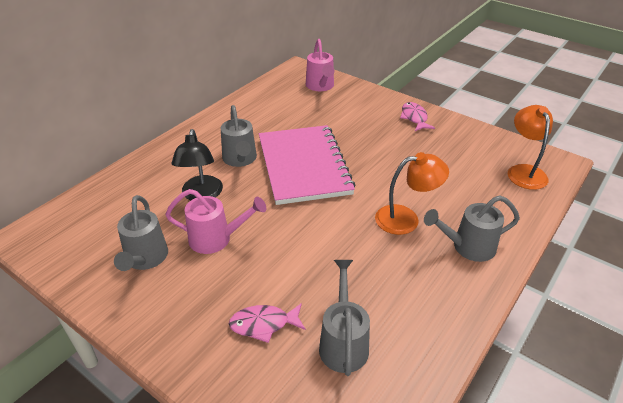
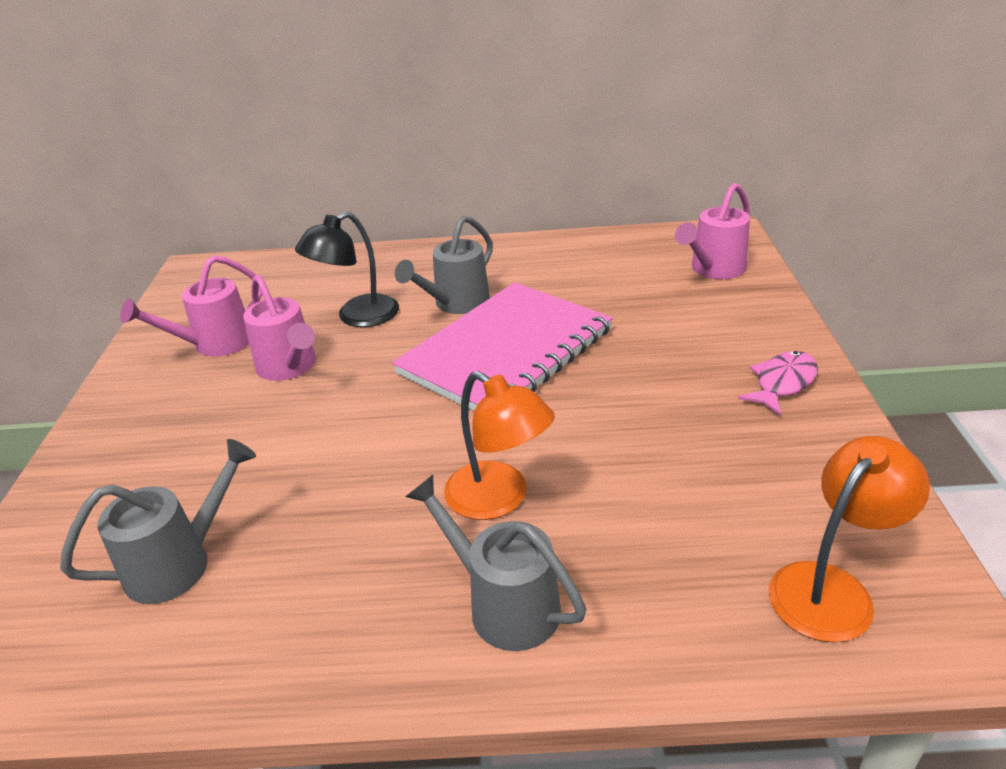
camera: 55 degrees right, 5 degrees down
(145, 259) = (215, 344): grey watering can -> pink watering can
(263, 324) = (169, 478): pink fish -> none

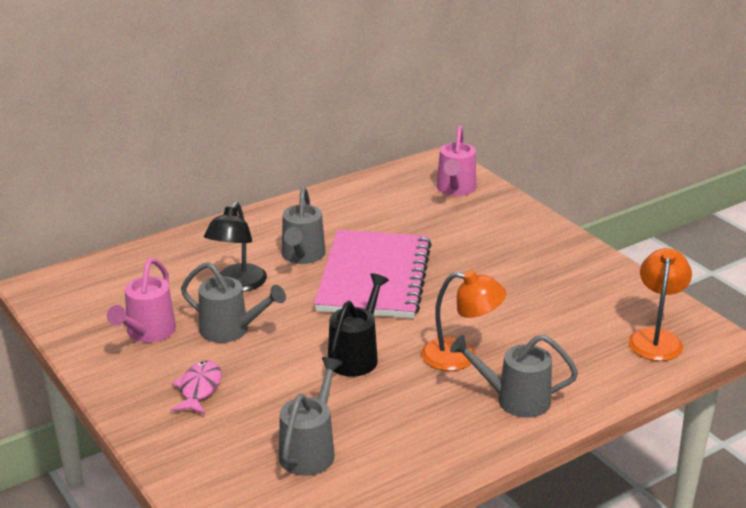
camera: 35 degrees left, 5 degrees down
(289, 367) = (231, 330): pink watering can -> grey watering can
(376, 448) = (356, 356): none -> black watering can
(782, 383) = (556, 249): pink fish -> pink fish (199, 389)

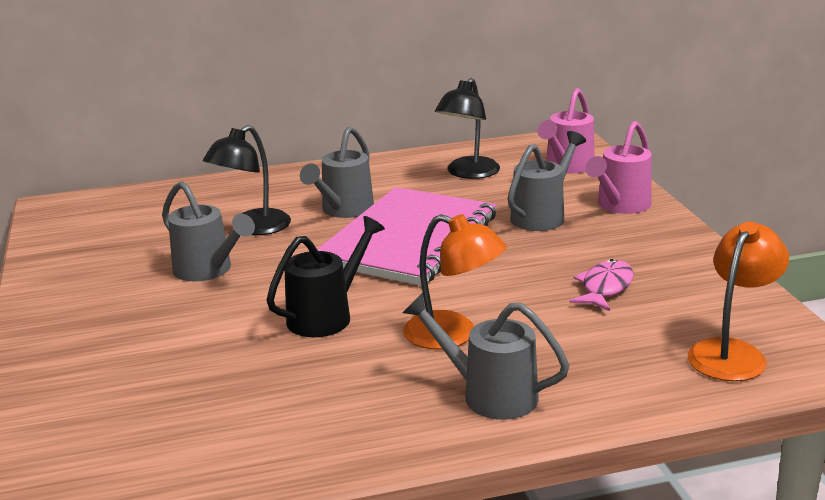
camera: 20 degrees right, 5 degrees down
(147, 333) = (119, 261): pink watering can -> pink watering can (620, 206)
(199, 389) = (124, 323): pink fish -> pink fish (605, 288)
(310, 450) = (192, 409): grey watering can -> grey watering can (542, 216)
(380, 205) = (468, 173): none -> black lamp

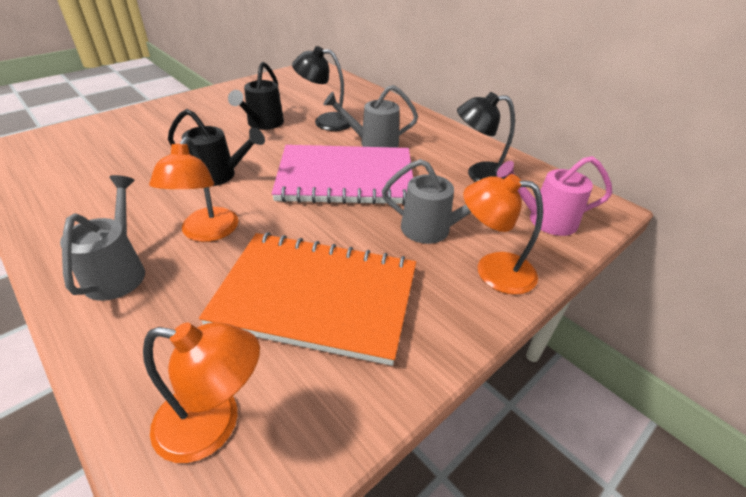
camera: 60 degrees right, 15 degrees up
(208, 270) = (262, 124): grey watering can -> black watering can
(605, 288) = (316, 296): pink fish -> orange notebook
(620, 206) = (493, 270): pink watering can -> orange lamp

